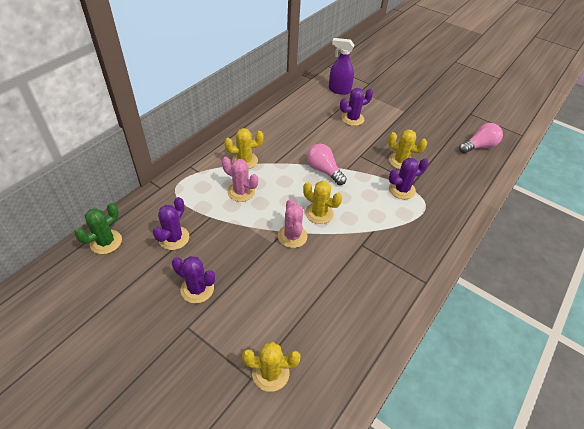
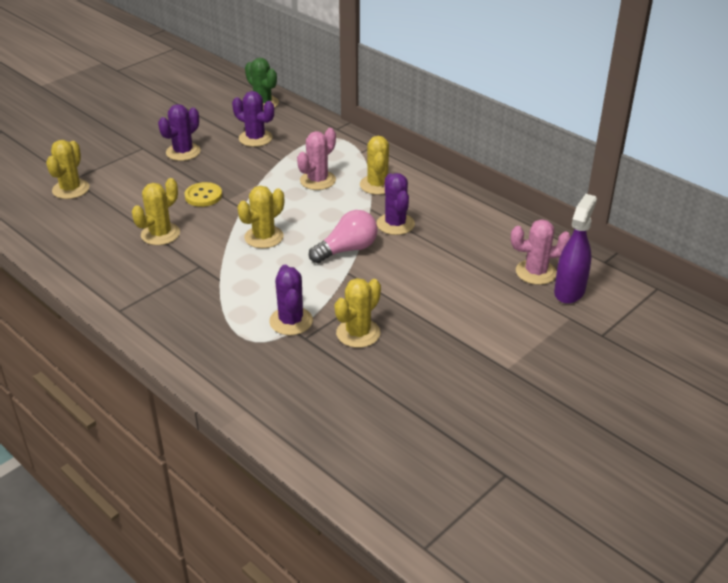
camera: 100 degrees right, 10 degrees down
(270, 259) = (203, 196): none -> yellow button
(292, 236) = (232, 213): pink cactus -> pink cactus (536, 272)
(329, 278) = (160, 234): none -> yellow cactus
(352, 119) = (478, 295): purple cactus -> purple cactus (395, 224)
(479, 146) = (389, 453): pink light bulb -> none

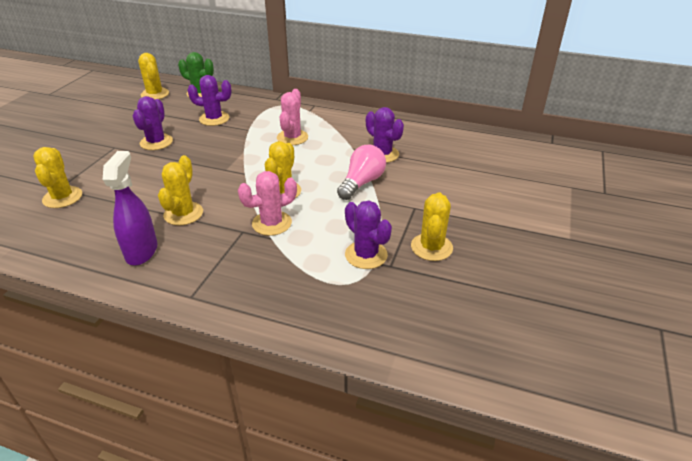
camera: 25 degrees left, 0 degrees up
(203, 196) = (201, 172): yellow button -> none
(377, 185) = (343, 130): yellow cactus -> yellow cactus (155, 94)
(536, 272) = (516, 162): pink cactus -> pink cactus (272, 223)
(569, 291) = (551, 168): purple spray bottle -> purple spray bottle (142, 251)

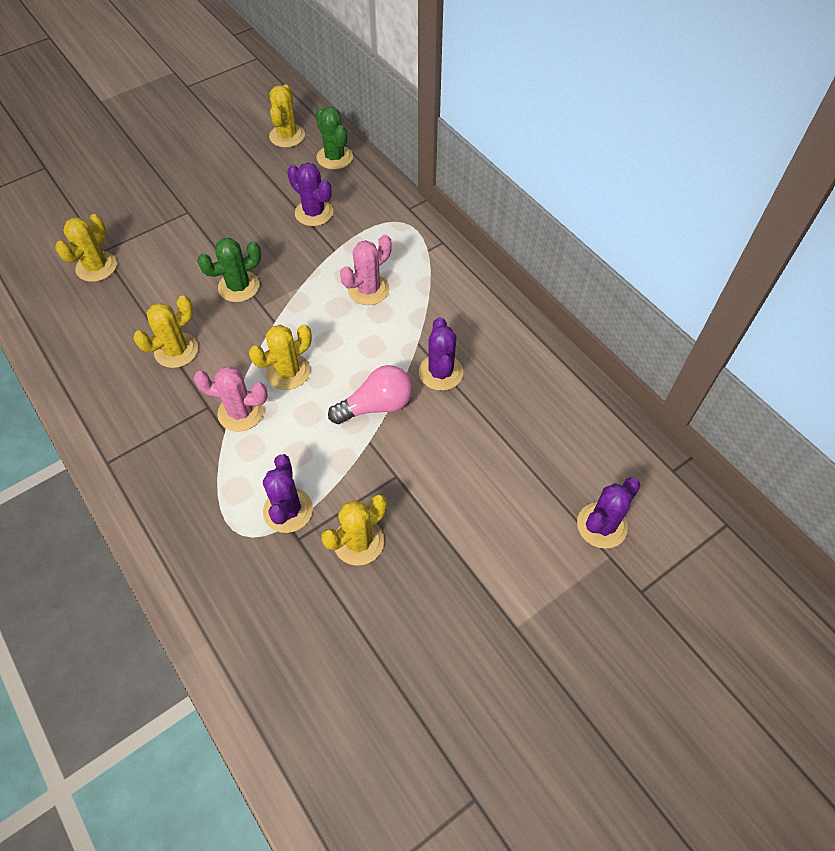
camera: 35 degrees right, 20 degrees up
(142, 251) = (109, 381): purple spray bottle -> none
(156, 142) = (229, 224): purple cactus -> purple cactus (602, 525)
(197, 167) = (239, 287): none -> green cactus

